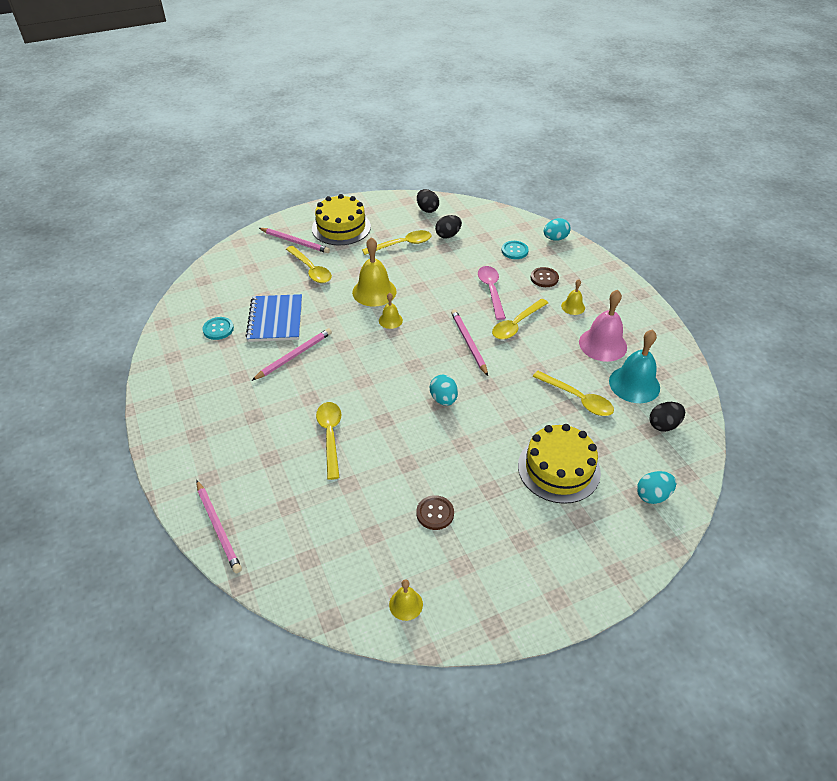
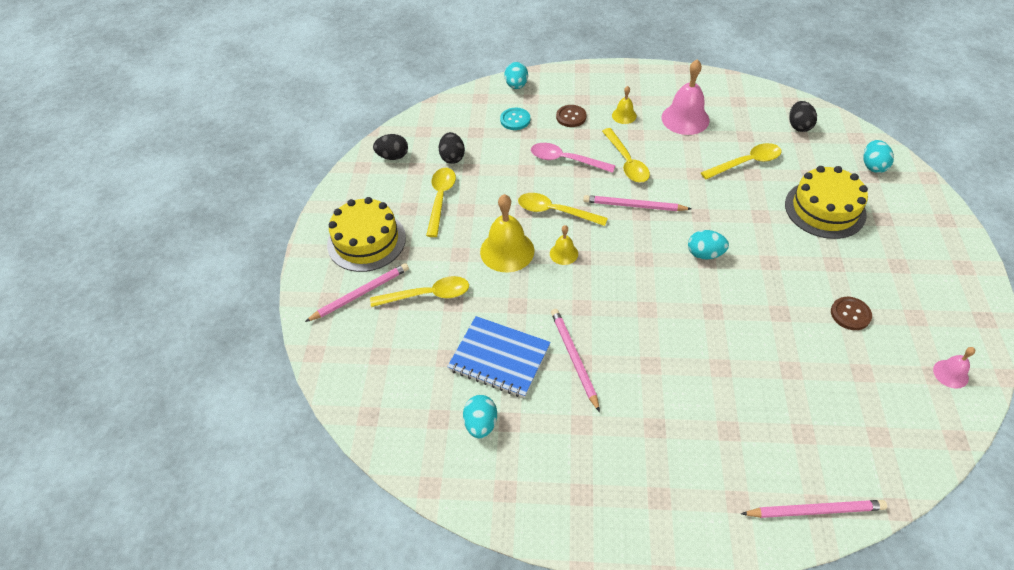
camera: 60 degrees left, 5 degrees up
(218, 329) = (481, 424): turquoise button -> turquoise egg
(330, 436) = (717, 364): yellow spoon -> yellow spoon (554, 211)
(406, 604) = (950, 374): yellow bell -> pink bell
(634, 384) = (744, 122): turquoise bell -> none

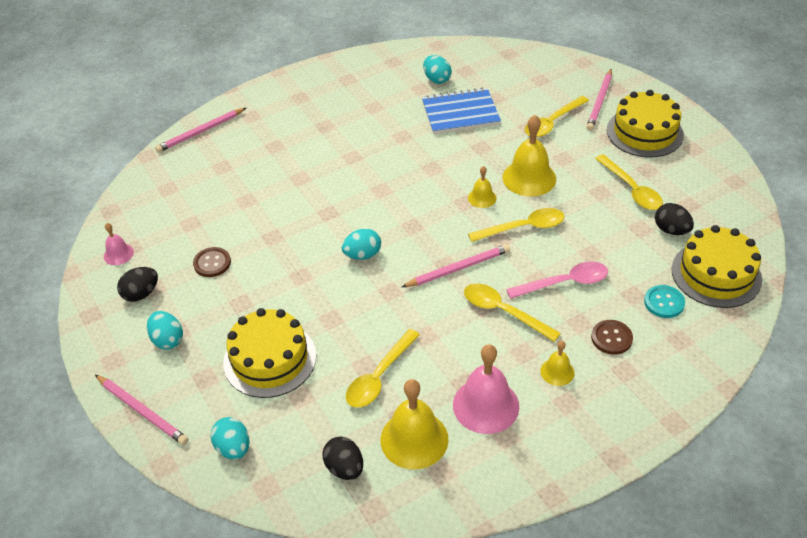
camera: 145 degrees right, 5 degrees down
(393, 156) = (723, 203): black egg -> black egg (141, 294)
(461, 119) = (716, 274): none -> yellow cake
(516, 85) = (715, 349): turquoise egg -> turquoise egg (167, 340)
(574, 358) = (409, 136): pink pencil -> pink pencil (142, 411)
(744, 121) = (414, 439): none -> yellow bell

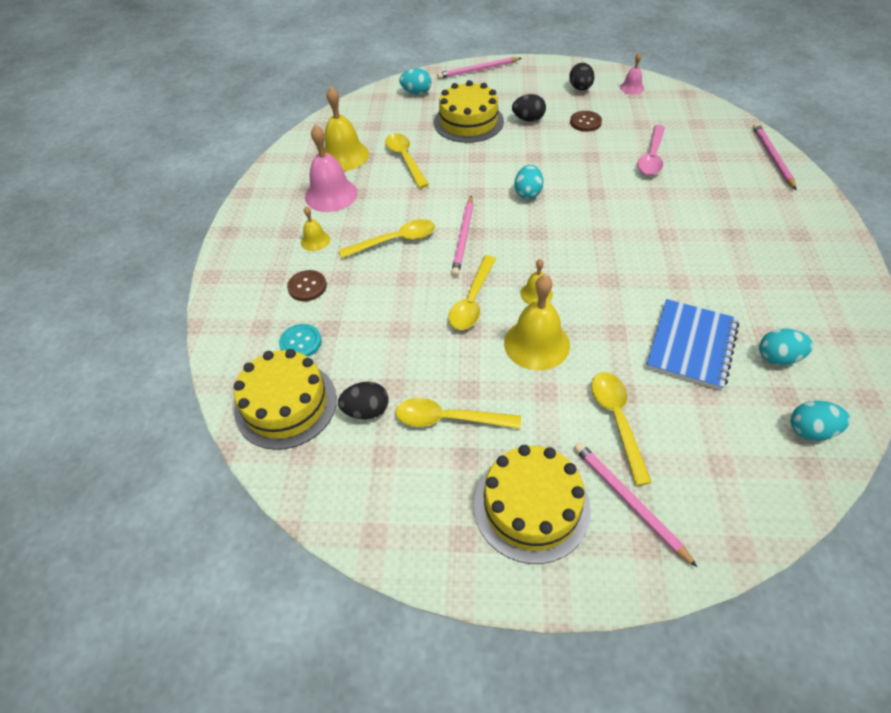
camera: 125 degrees right, 5 degrees up
(167, 340) = (526, 89): turquoise egg -> turquoise egg (810, 430)
(344, 468) = (357, 124): black egg -> black egg (528, 119)
(565, 283) = (385, 292): pink spoon -> pink spoon (651, 157)

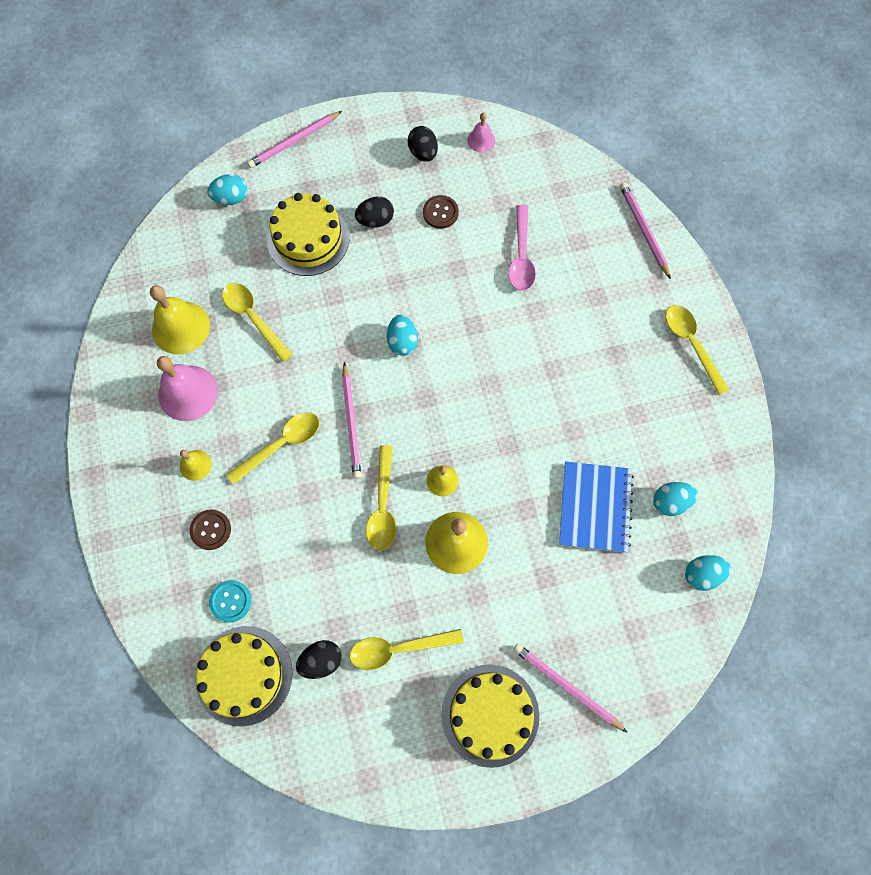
camera: 20 degrees left, 20 degrees up
(617, 420) = (543, 608): yellow spoon -> yellow spoon (691, 344)

